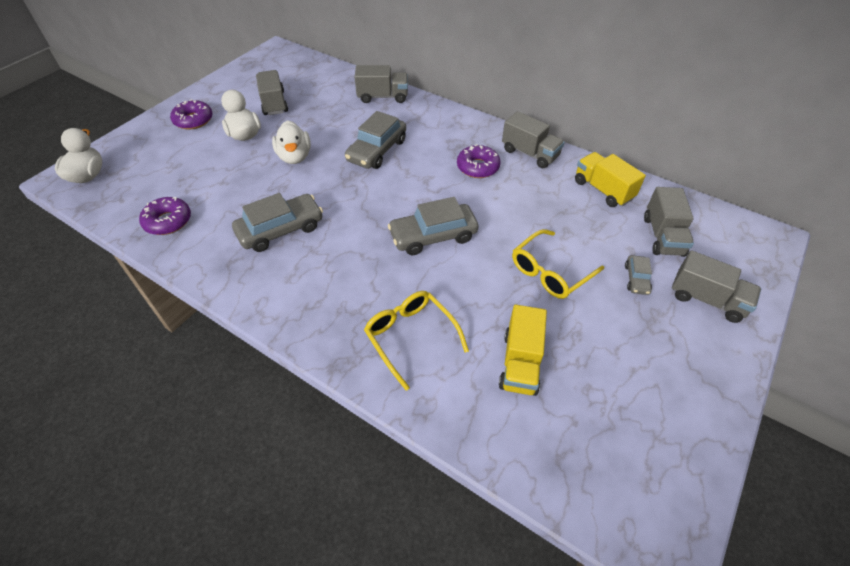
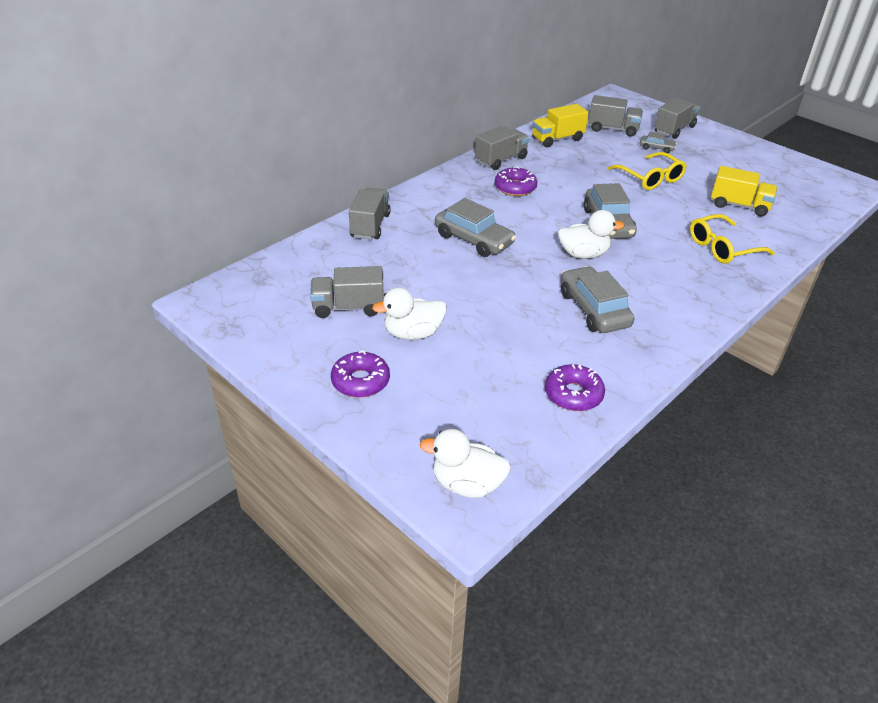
camera: 80 degrees left, 10 degrees down
(294, 157) = (470, 295): white duck -> white duck (583, 254)

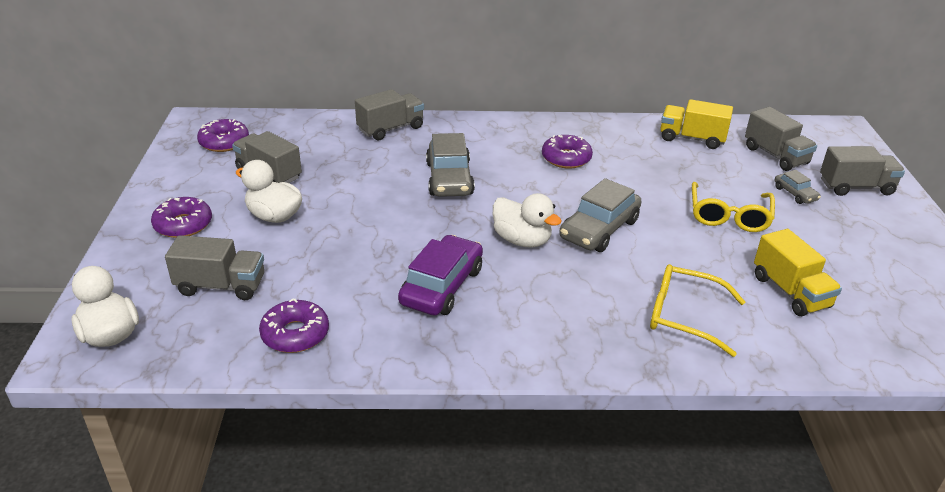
camera: 45 degrees right, 5 degrees down
(263, 304) = (224, 142): none -> purple donut
(501, 160) = (597, 131): grey truck -> grey truck (221, 286)
(594, 309) = (442, 286): grey car -> purple car

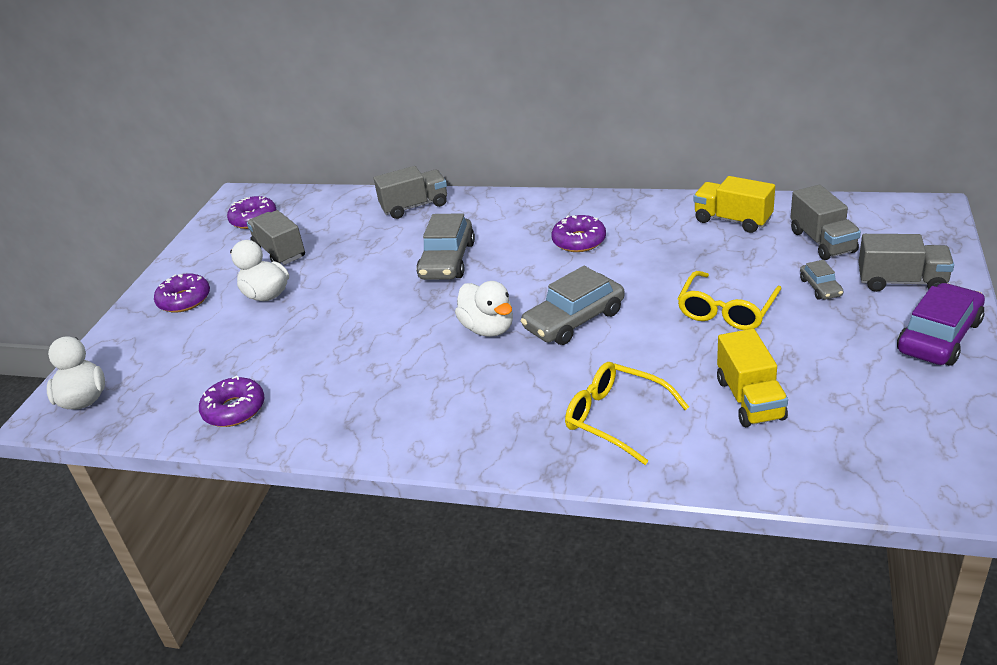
camera: 20 degrees right, 0 degrees up
(221, 286) = (191, 360): grey truck -> none
(442, 286) = (387, 372): purple car -> purple car (939, 336)

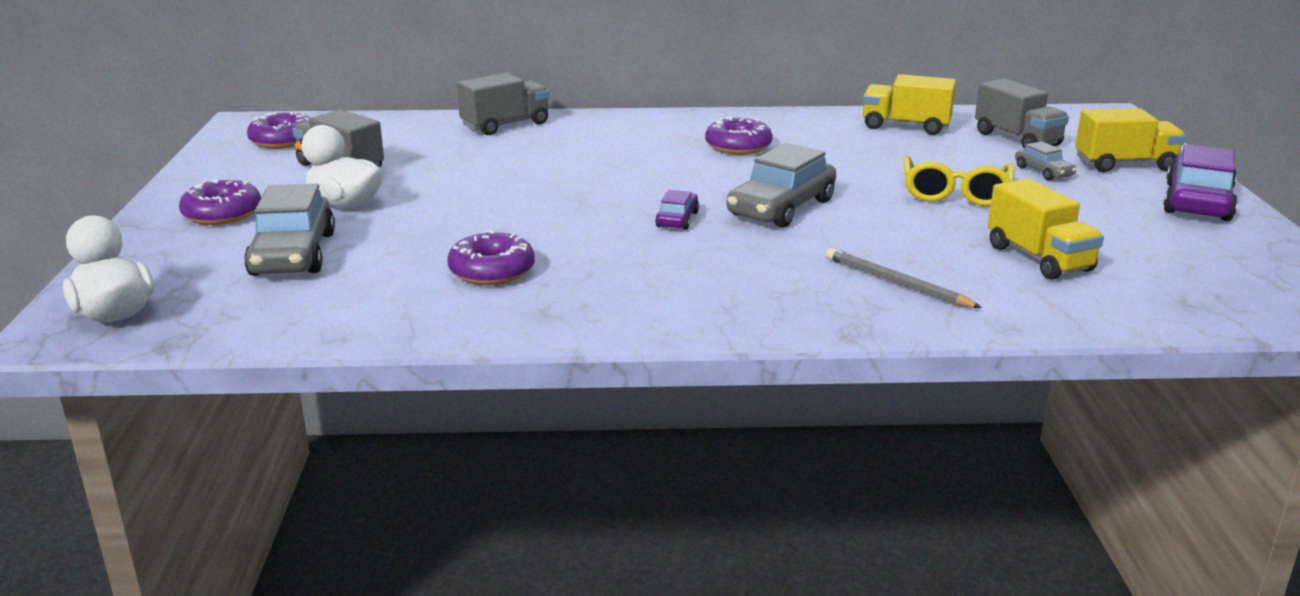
camera: 20 degrees left, 10 degrees down
(234, 409) = (366, 309): purple donut -> purple donut (492, 271)
(447, 260) = (581, 167): grey car -> grey car (293, 254)
(488, 328) = (677, 219): white duck -> purple car
(616, 418) = (896, 283): yellow glasses -> grey pencil
(901, 282) = (1124, 164): grey truck -> yellow truck

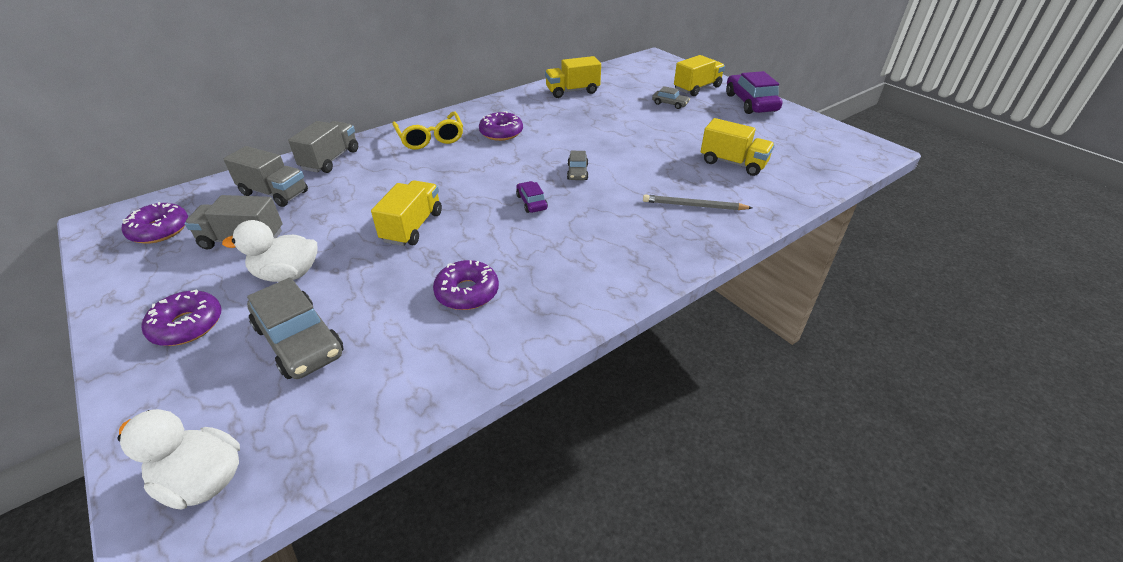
camera: 35 degrees left, 15 degrees up
(511, 203) = (412, 227): none -> yellow truck
(781, 208) = (577, 172): grey car -> grey car, size x0.51
(955, 192) = (648, 131): yellow glasses -> yellow glasses (430, 138)
(1017, 139) = (634, 85): grey truck -> grey truck (274, 193)

